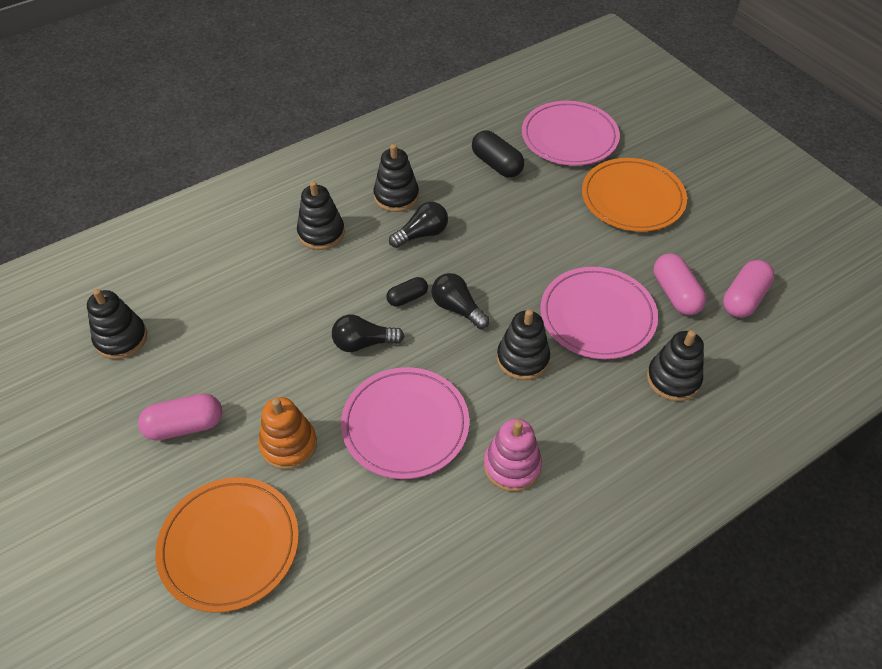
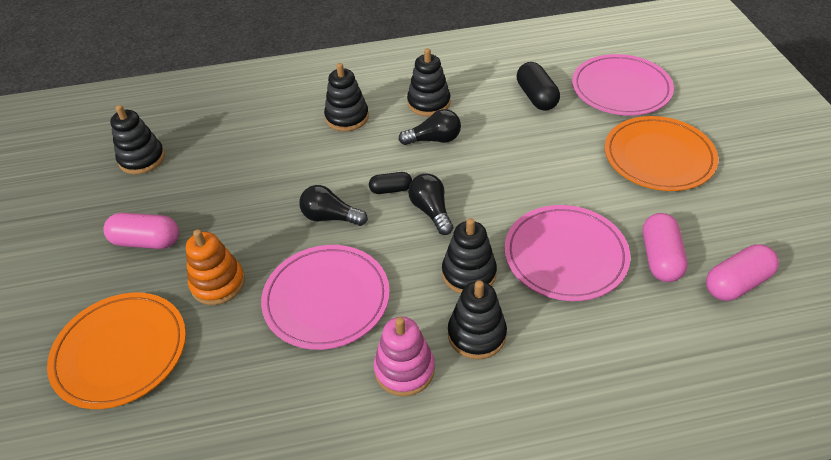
camera: 25 degrees right, 5 degrees down
(673, 379) = (615, 340): black stacking toy -> black stacking toy (476, 334)

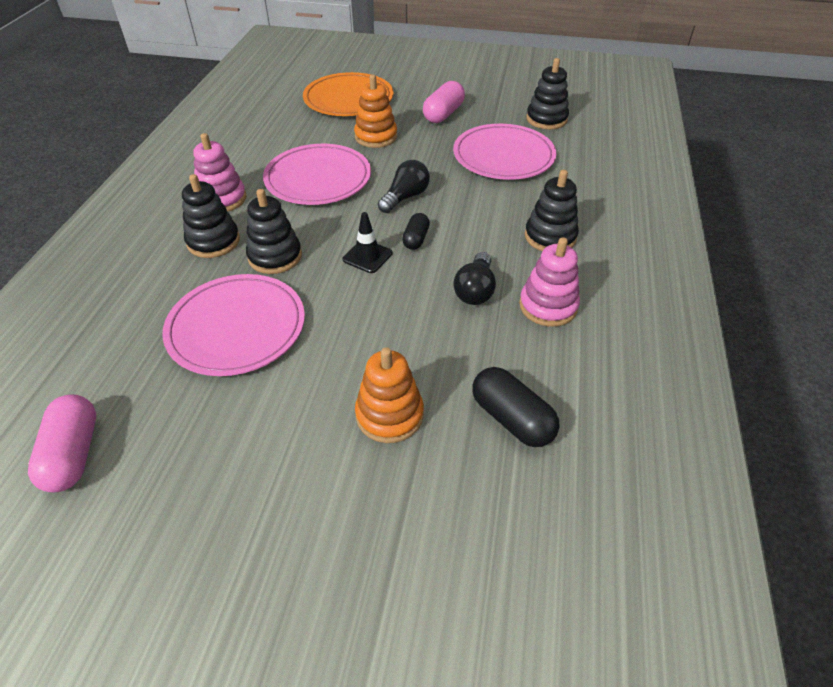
camera: 110 degrees right, 0 degrees up
(429, 103) = (548, 306): black stacking toy -> pink stacking toy
(431, 211) = (367, 256): black light bulb -> black traffic cone
(536, 97) = (512, 418): black capsule -> black capsule turned 45 degrees clockwise
(574, 144) = (389, 415): none -> orange stacking toy
(621, 89) = (482, 545): pink plate -> pink plate (503, 156)
(658, 157) = (304, 501): orange plate -> none
(660, 258) = (165, 403): pink capsule -> none

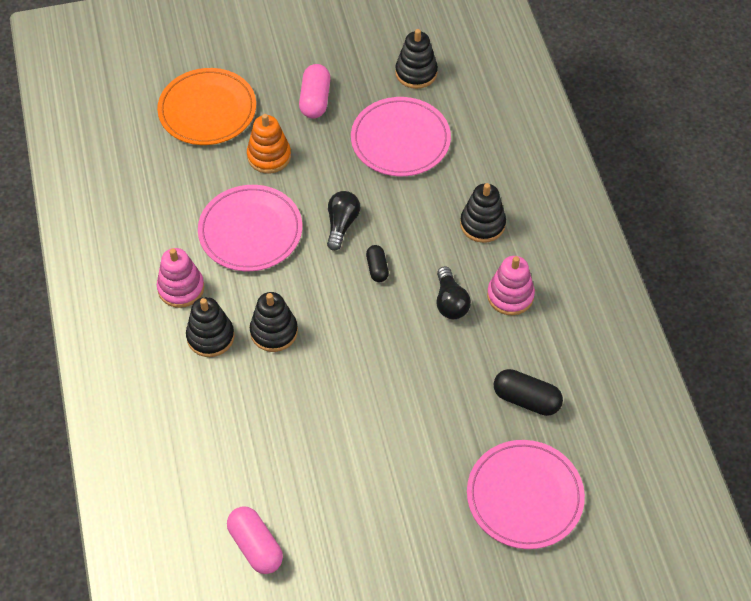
camera: 25 degrees left, 10 degrees up
(236, 328) = (292, 408): pink plate -> pink plate (524, 496)
(367, 256) = (349, 302): black traffic cone -> none
(389, 415) = (446, 430): orange stacking toy -> none

